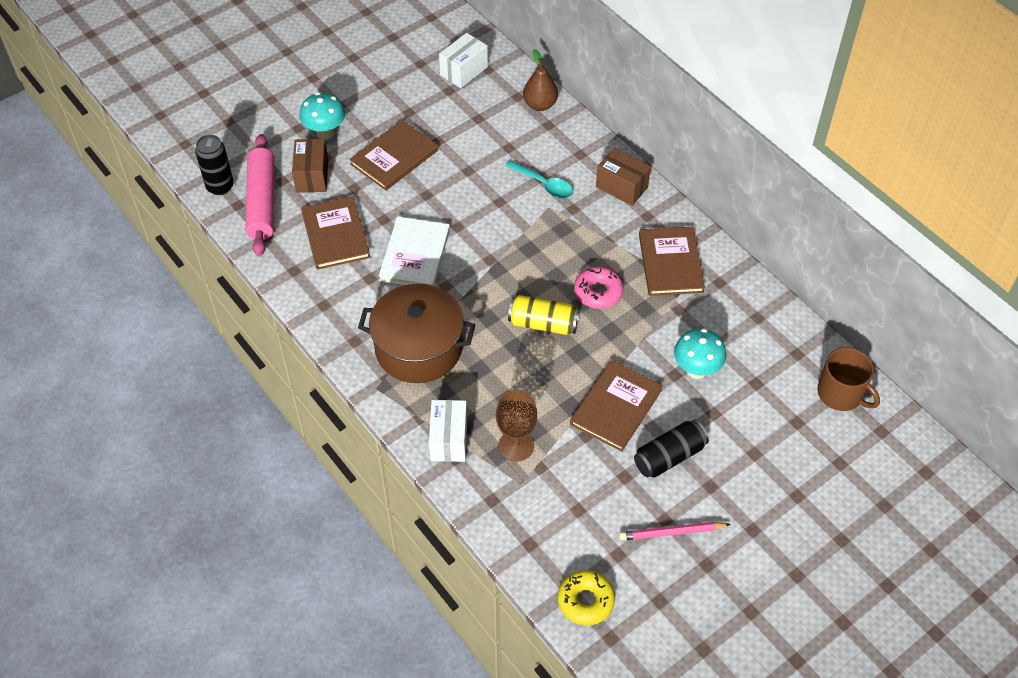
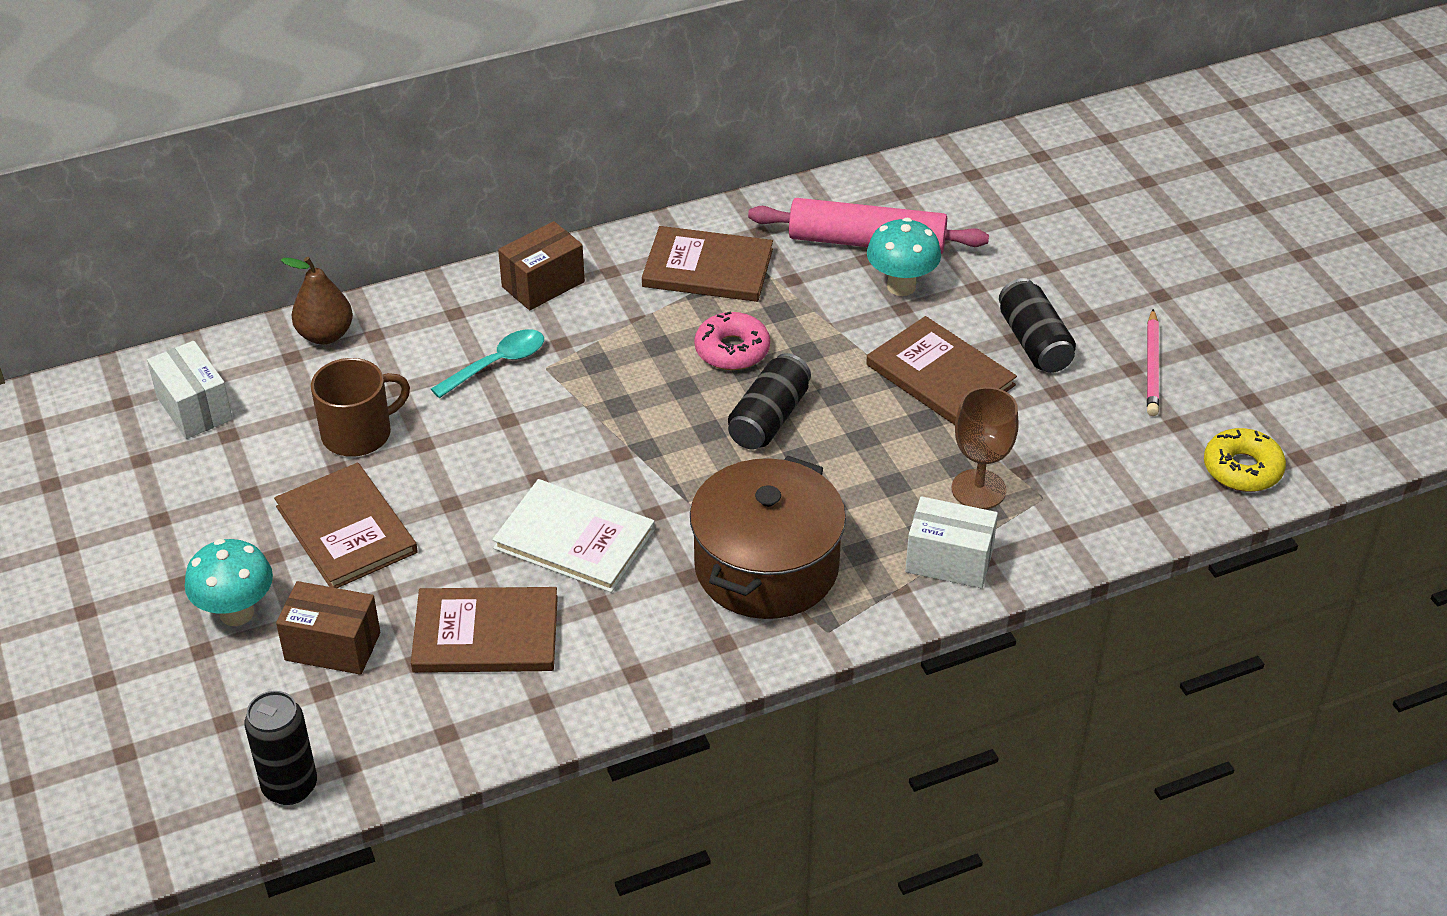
camera: 75 degrees left, 10 degrees down
(262, 202) = (360, 727): pink rolling pin -> pink rolling pin (866, 242)
(543, 324) = (769, 418): yellow can -> black can
(841, 394) = (977, 172): brown mug -> brown mug (359, 433)

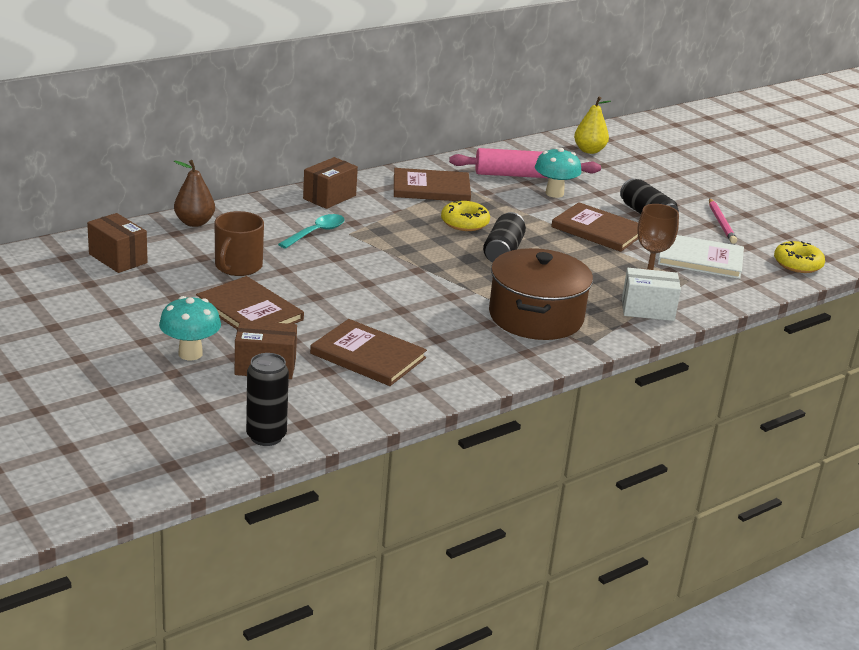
camera: 15 degrees left, 15 degrees down
(194, 408) = (118, 258): white box -> brown box
(359, 433) = (238, 266): brown mug -> brown mug turned 150 degrees clockwise
(486, 634) = (368, 356): brown book -> brown book turned 45 degrees clockwise
(574, 539) = (405, 309): white book -> white book (700, 259)
(732, 350) = (464, 223): pink donut -> yellow donut
(998, 184) = (589, 150): none -> yellow pear

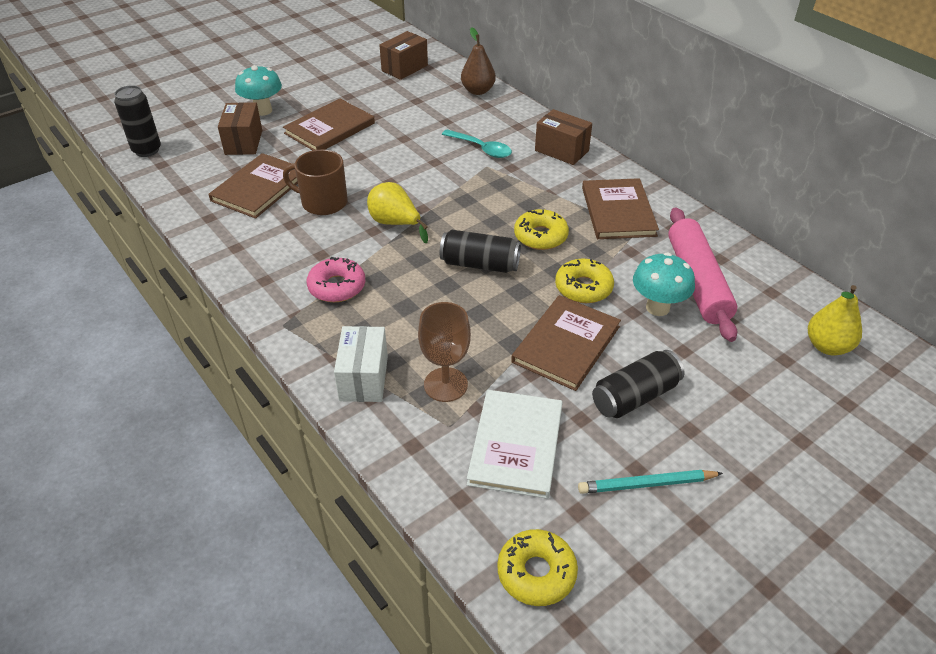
camera: 90 degrees right, 15 degrees up
(238, 266) = (404, 117): brown mug -> brown mug (323, 202)
(441, 284) = (395, 223): none -> yellow pear
(532, 215) = (583, 287): none -> yellow donut
(536, 317) = (337, 287): brown pot -> pink donut
(721, 223) = (646, 484): pink pencil -> turquoise pencil

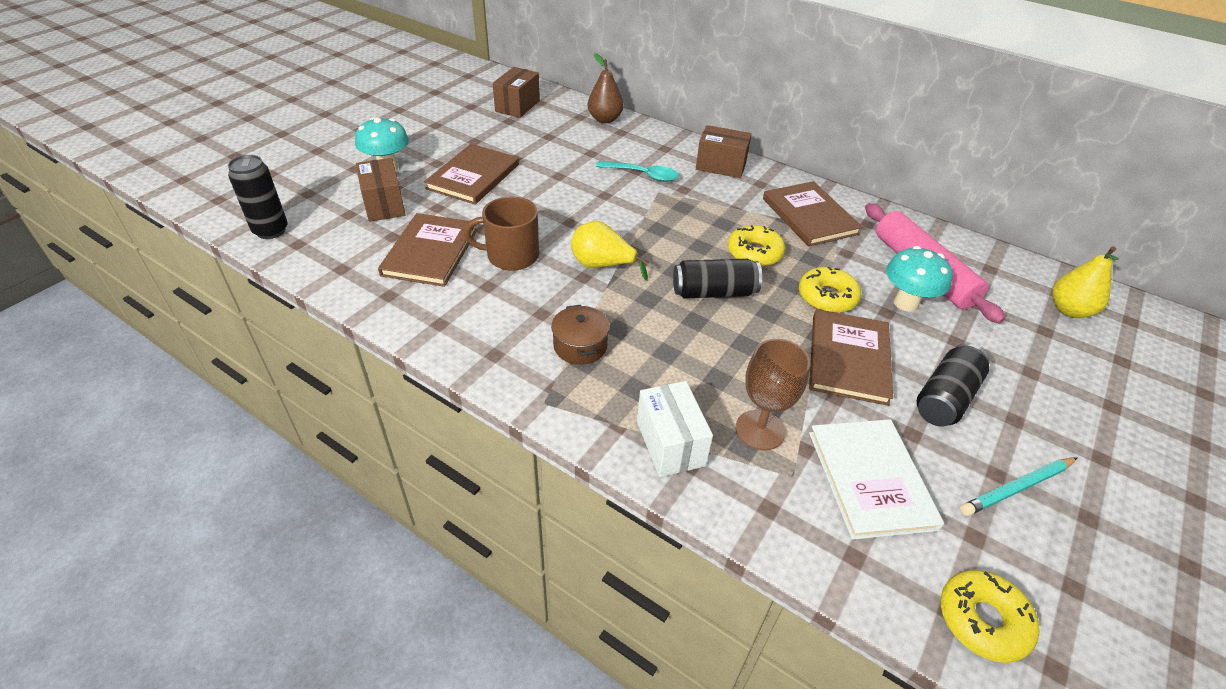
camera: 20 degrees left, 0 degrees up
(337, 287) = (580, 346): pink donut -> brown pot

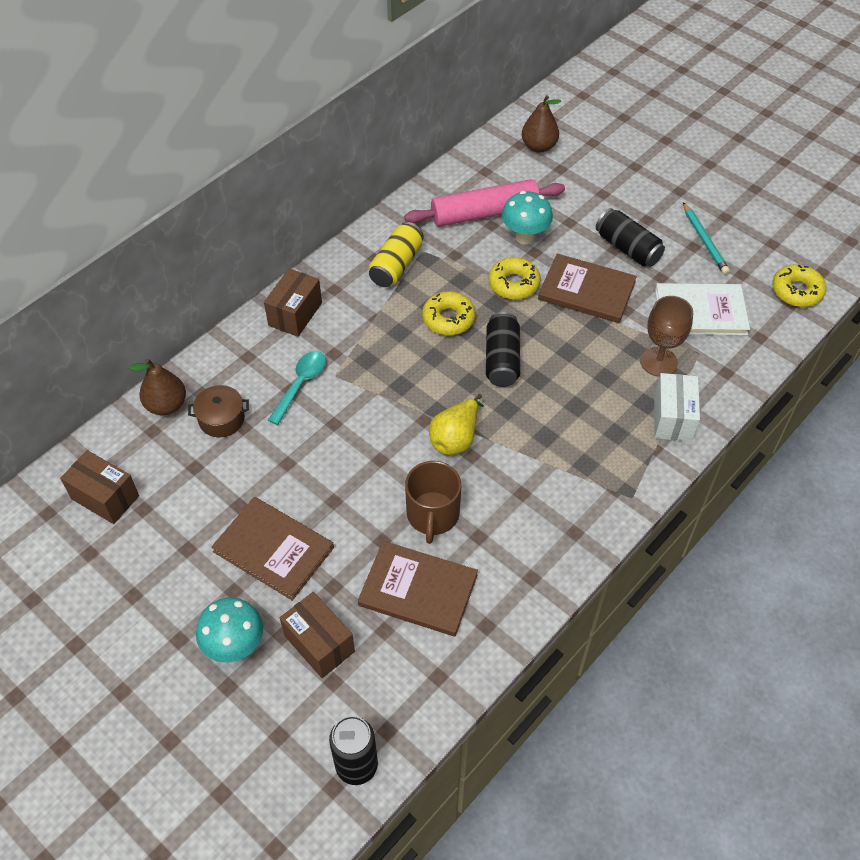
camera: 80 degrees left, 10 degrees up
(384, 205) = (319, 643): brown box -> brown box turned 60 degrees clockwise
(580, 346) = (566, 466): brown pot -> brown pot (221, 419)
(670, 443) = (672, 418): white box -> white box turned 75 degrees counterclockwise
(809, 216) = (396, 265): brown book -> yellow can
(1069, 310) = (539, 146): yellow pear -> brown pear

